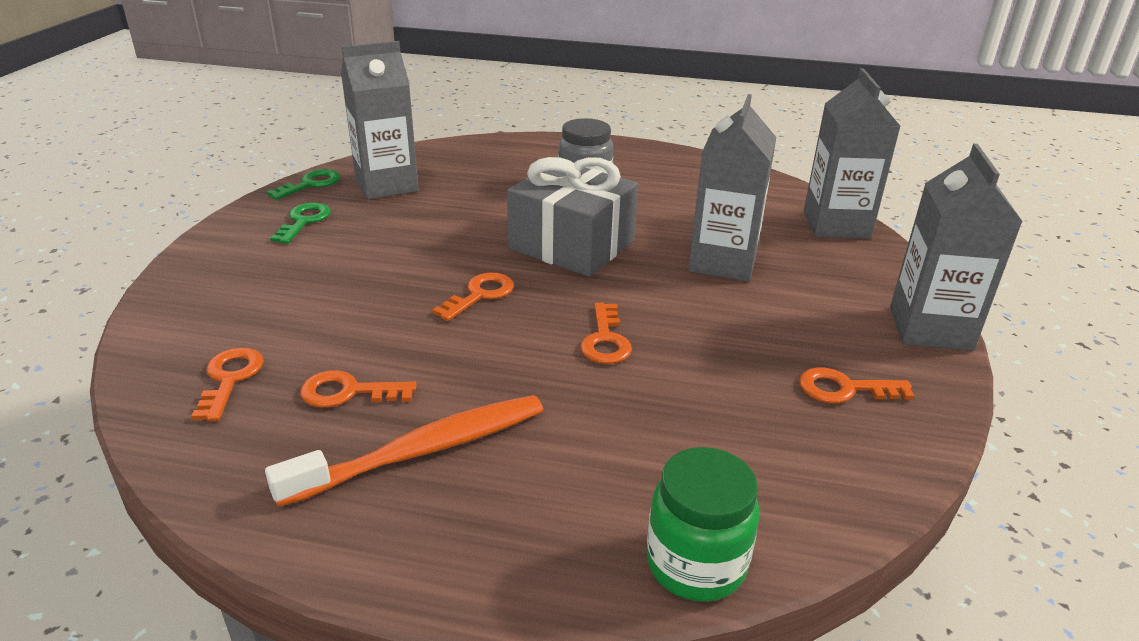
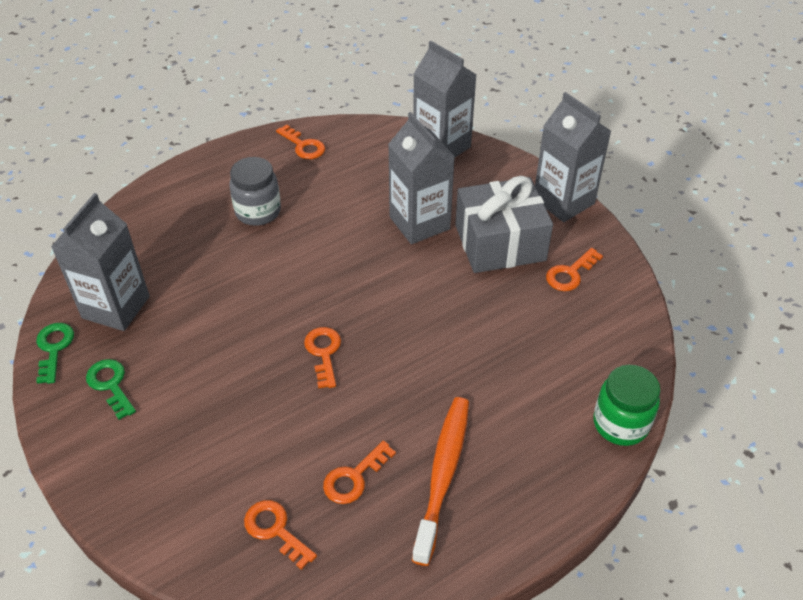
camera: 45 degrees left, 15 degrees up
(571, 245) = (321, 271): grey gift -> grey gift (500, 243)
(605, 340) = (433, 330): orange key -> orange key (303, 146)

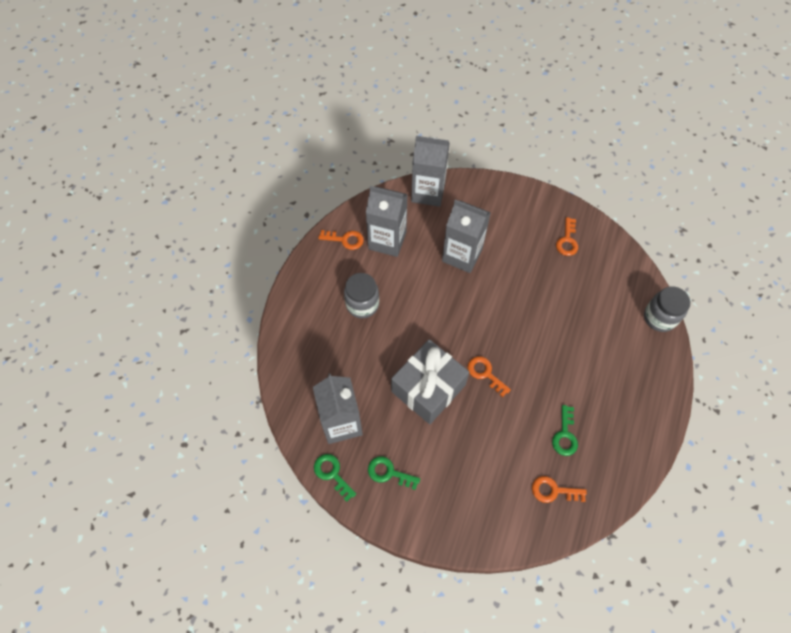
camera: 35 degrees left, 15 degrees up
(354, 477) = (565, 435): orange key -> green key
(443, 474) = (604, 403): orange toothbrush -> none
(500, 243) = (516, 242): grey gift -> grey gift (428, 388)
(563, 201) = (526, 193): grey carton -> grey carton (387, 240)
(620, 424) = (659, 318): green jar -> grey jar

